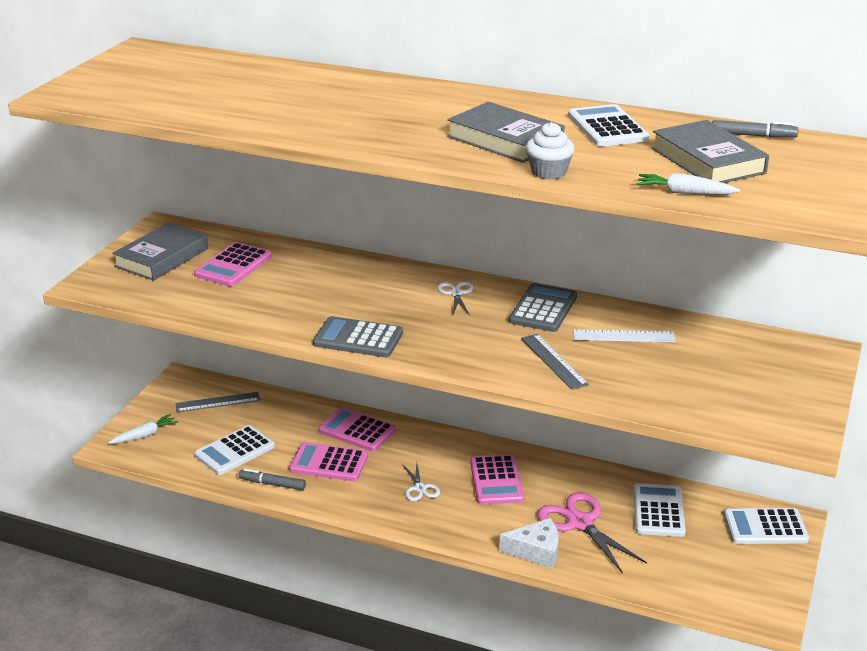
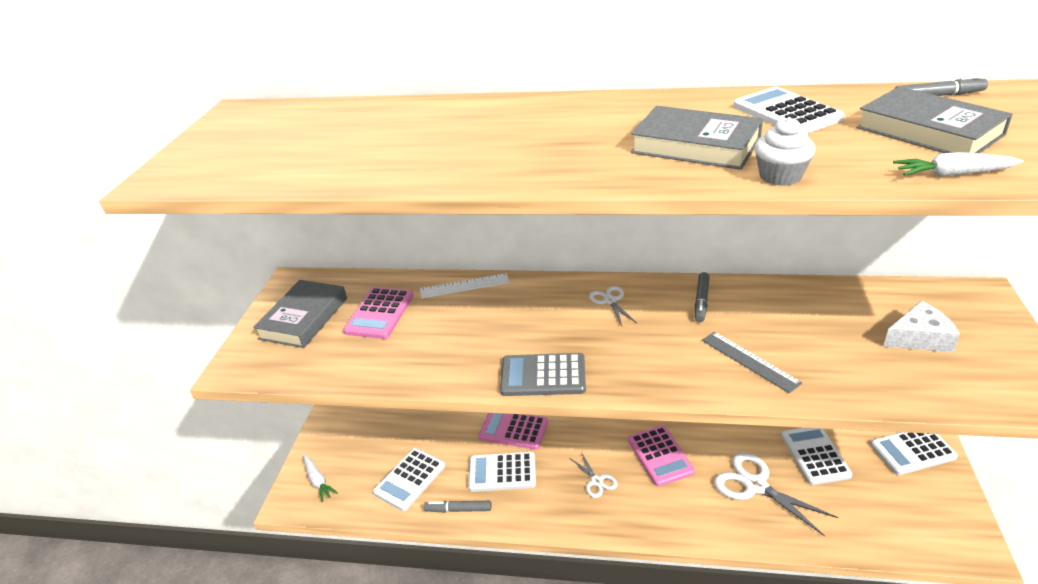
camera: 10 degrees left, 5 degrees up
(144, 435) = (318, 481): white carrot -> white carrot turned 105 degrees clockwise
(217, 402) = (375, 427): grey ruler -> none
(329, 463) = (502, 472): pink calculator -> white calculator
(536, 551) = (733, 528): white cheese -> white cheese (919, 338)
(543, 309) = (701, 301): grey calculator -> grey marker
(580, 523) = (755, 485): pink scissors -> white scissors
(624, 336) = (795, 316): white ruler -> white ruler (464, 286)

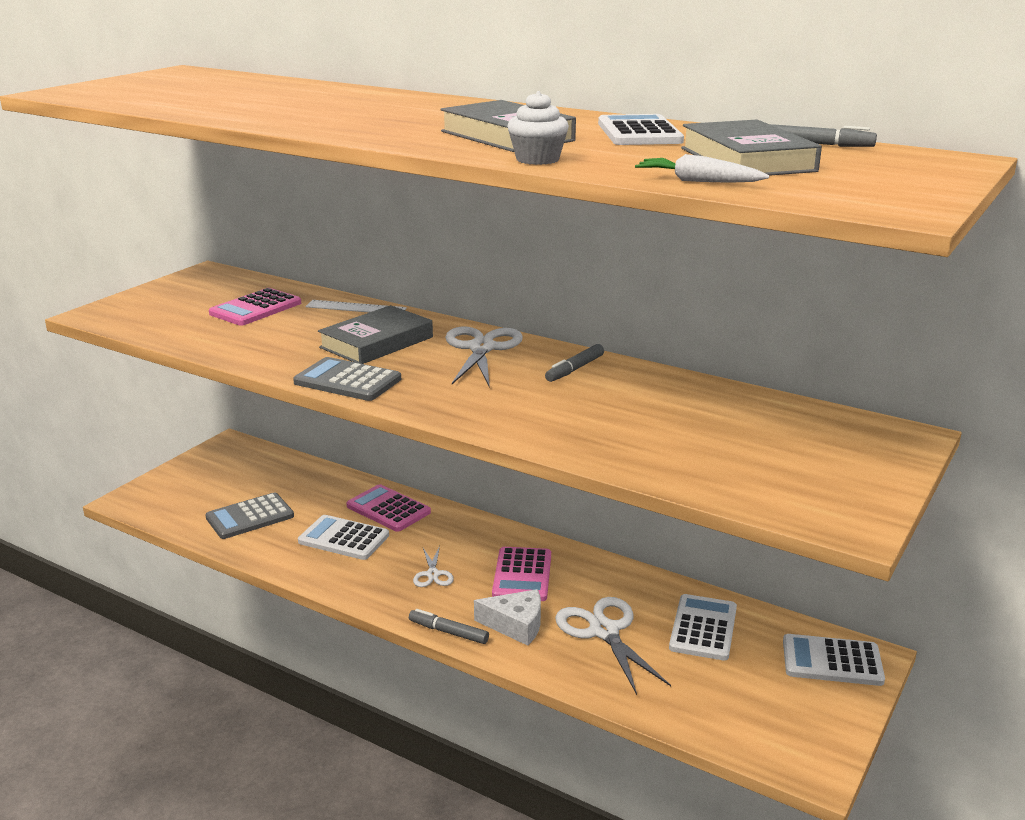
camera: 20 degrees right, 10 degrees down
(304, 318) = (187, 297): grey book -> grey book (377, 342)
(318, 481) = (165, 493): white carrot -> none
(410, 479) = (250, 517): white calculator -> grey calculator
(458, 509) = (273, 553): grey marker -> grey marker (448, 632)
(610, 301) = (482, 348): white scissors -> white scissors, size x1.87
(749, 361) = (562, 420): grey ruler -> none
(919, 338) = (775, 448): white cheese -> white cheese (516, 625)

